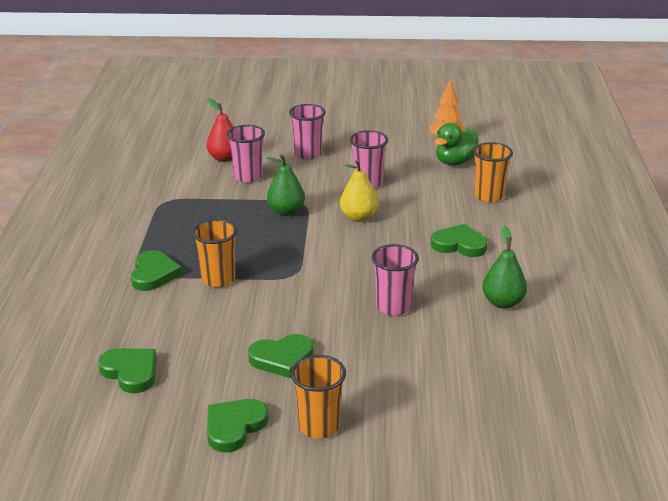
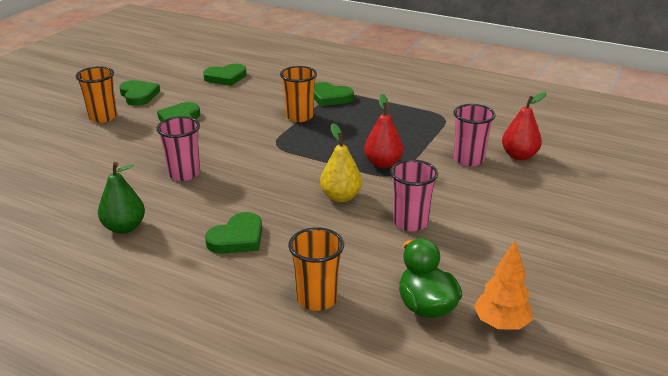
camera: 115 degrees right, 0 degrees up
(286, 211) = (383, 163): green pear -> red pear
(308, 154) = (506, 203): pink cup -> none

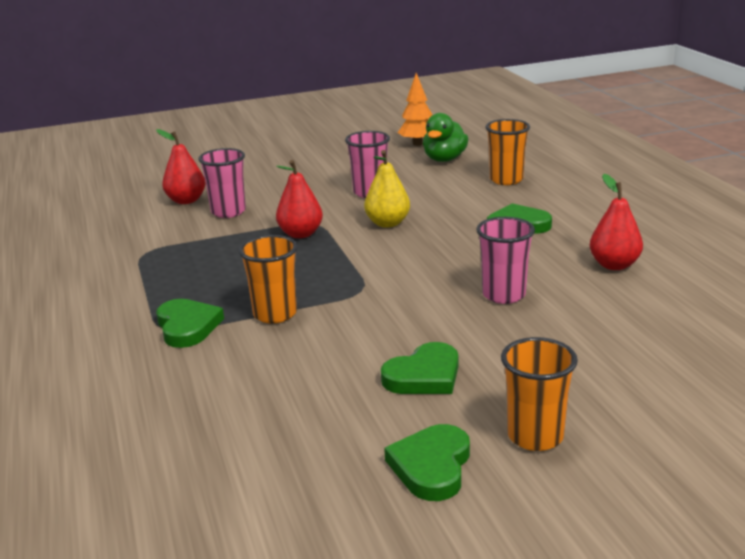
camera: 135 degrees left, 5 degrees down
(124, 227) = (614, 265): green pear -> red pear
(226, 77) = (241, 440): green heart -> none

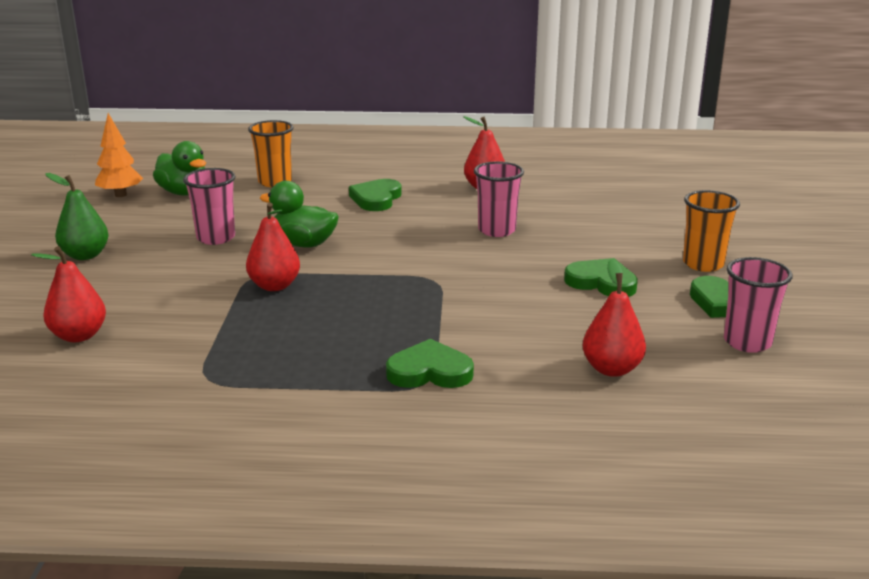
camera: 70 degrees left, 0 degrees up
(228, 212) = (156, 315): pink cup -> pink cup (747, 342)
(230, 413) = (611, 369): none -> red pear
(275, 314) = (444, 324): orange cup -> none
(304, 166) = (85, 255): none -> green pear
(387, 223) = (304, 244): yellow pear -> green duck
(424, 376) = (602, 282): green heart -> green heart turned 45 degrees counterclockwise

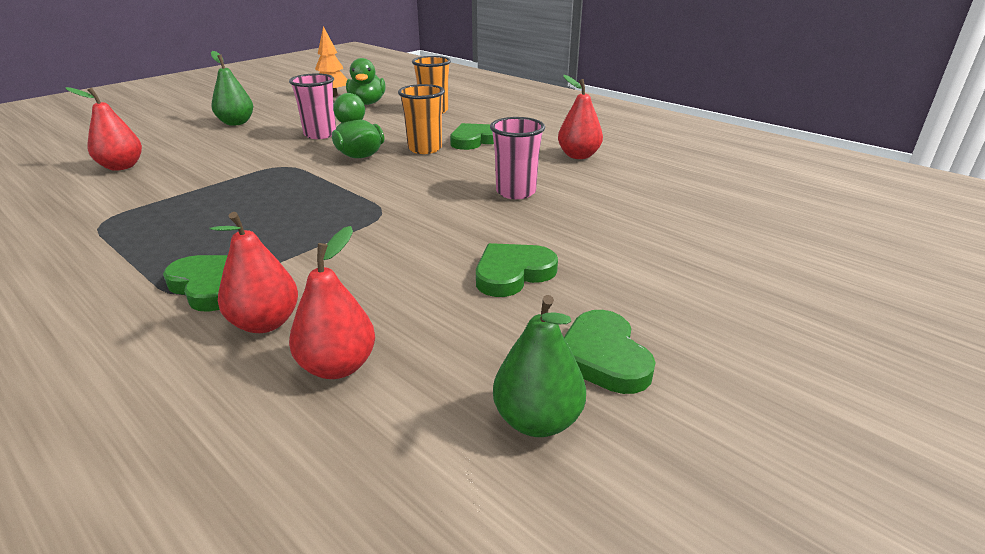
camera: 40 degrees right, 5 degrees up
(274, 286) = (278, 176): red pear -> red pear (265, 323)
(602, 282) = (512, 273): green heart -> green heart turned 105 degrees counterclockwise
(703, 264) = (662, 301): orange cup -> orange cup (425, 149)
(747, 342) = (537, 420): pink cup -> green pear

